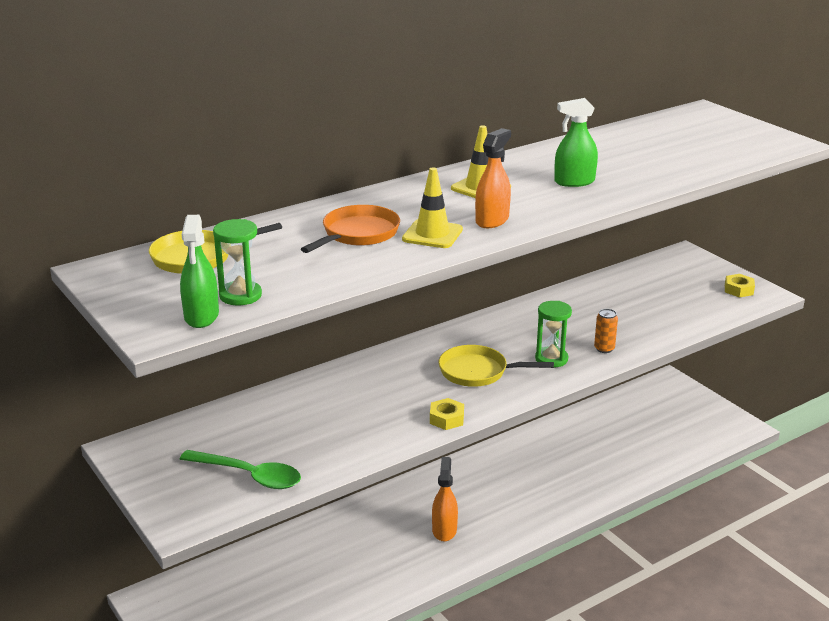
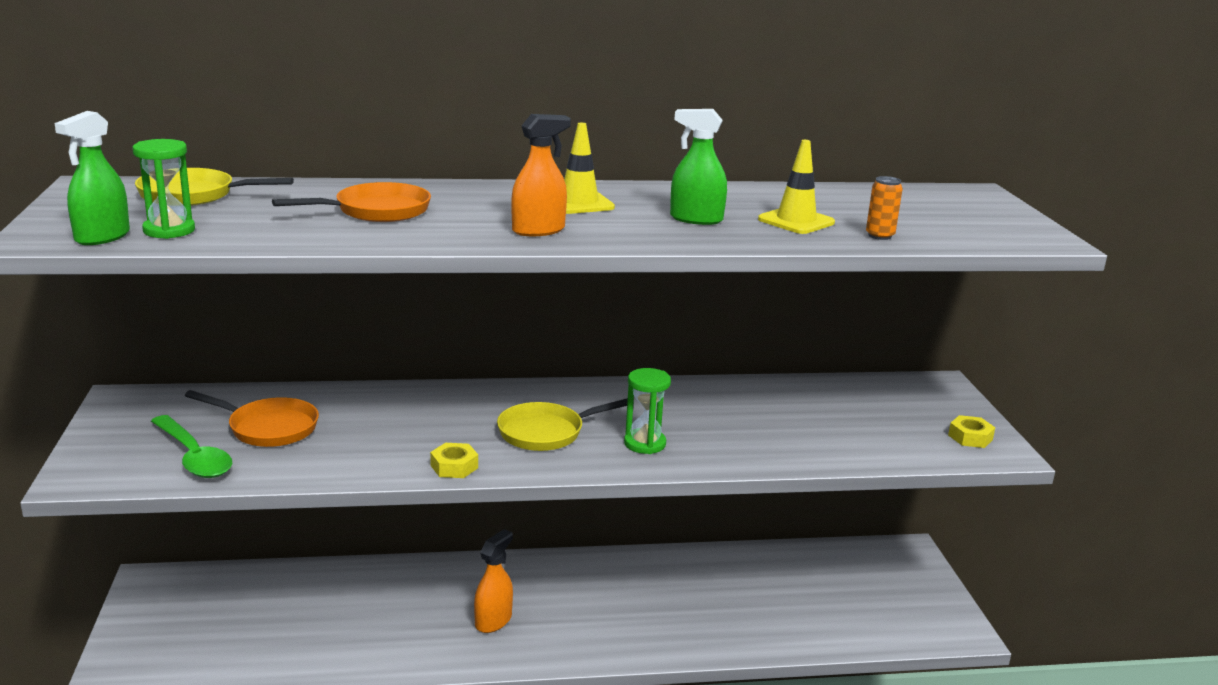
camera: 25 degrees right, 5 degrees down
(276, 434) = (268, 428): none -> orange pan
(432, 234) = (451, 227): yellow traffic cone -> yellow traffic cone (796, 221)
(478, 372) = (546, 432): yellow pan -> yellow pan turned 60 degrees counterclockwise
(604, 349) = (720, 451): orange can -> orange can (879, 236)

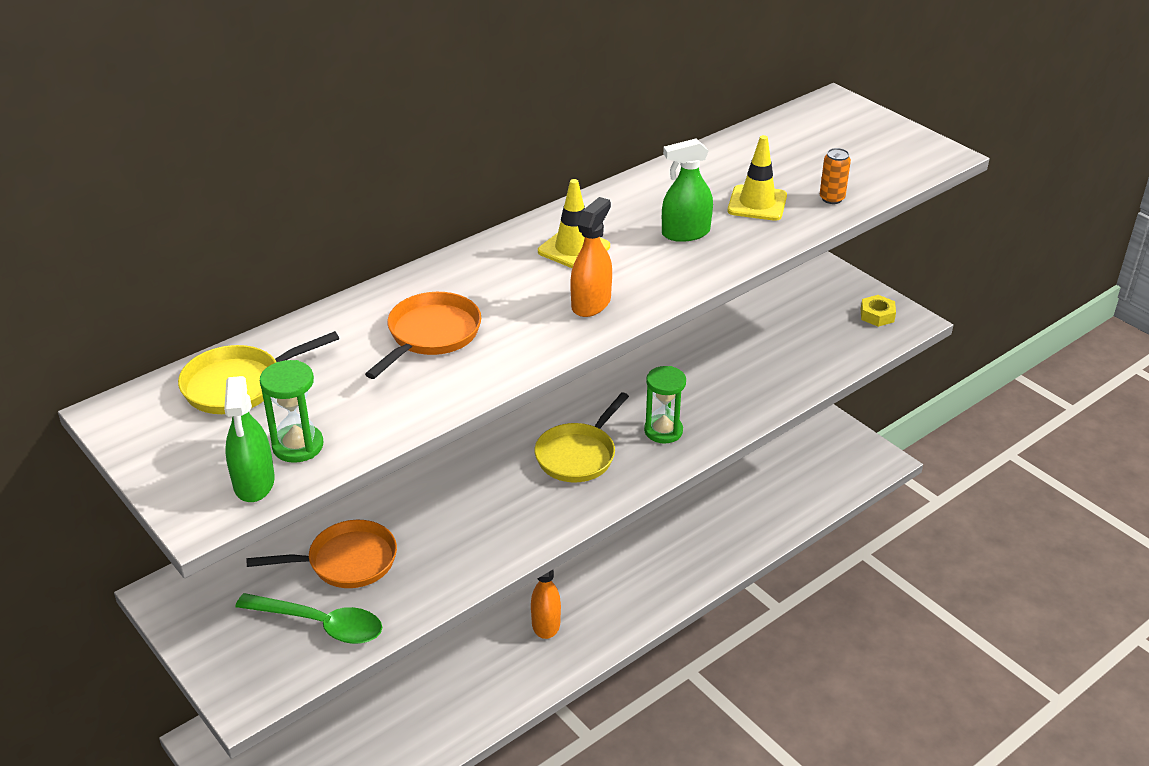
camera: 30 degrees left, 15 degrees up
(454, 466) = (546, 526): yellow nut -> none

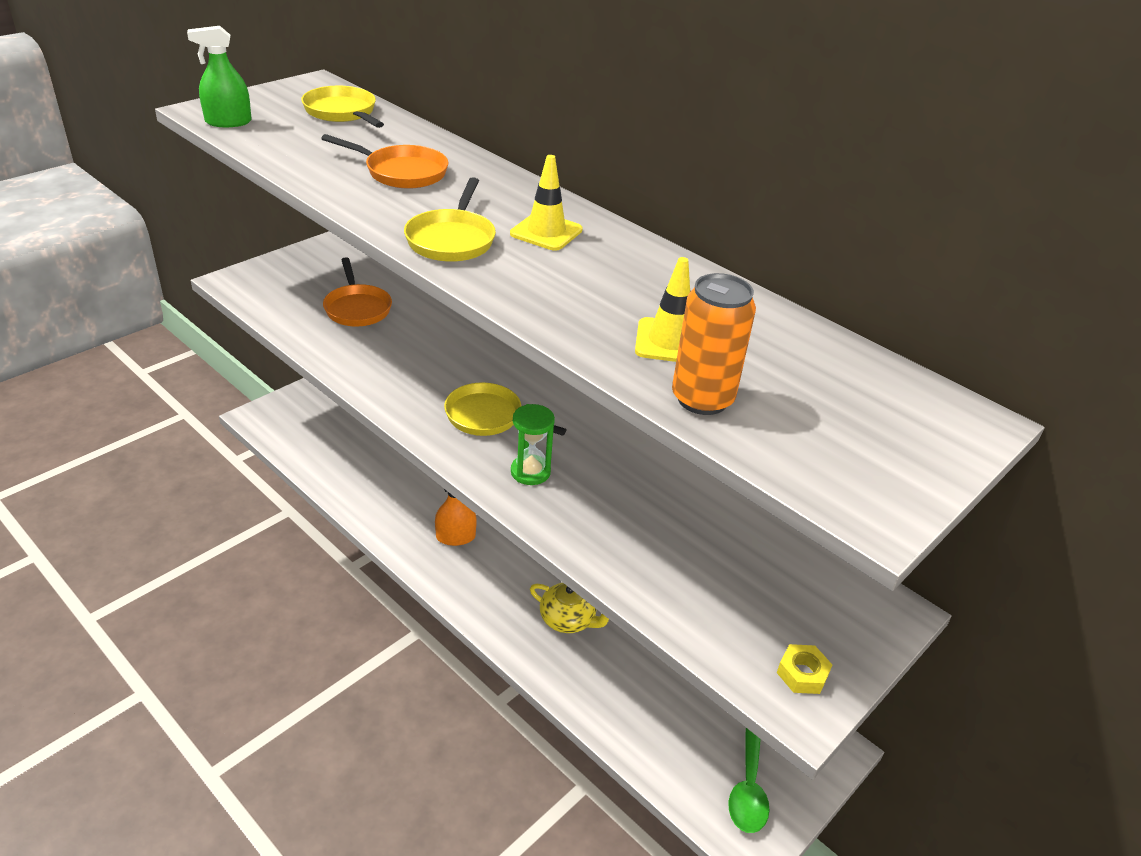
camera: 80 degrees right, 0 degrees up
(298, 446) = (265, 133): green hourglass -> none
(320, 624) = (294, 302): green spoon -> green spoon (748, 781)
(591, 303) = (451, 239): orange spray bottle -> yellow pan
(664, 542) = (568, 619): none -> yellow teapot
(685, 233) = (591, 292): green spray bottle -> none
(832, 198) = (702, 399): orange can -> orange can, size x1.85

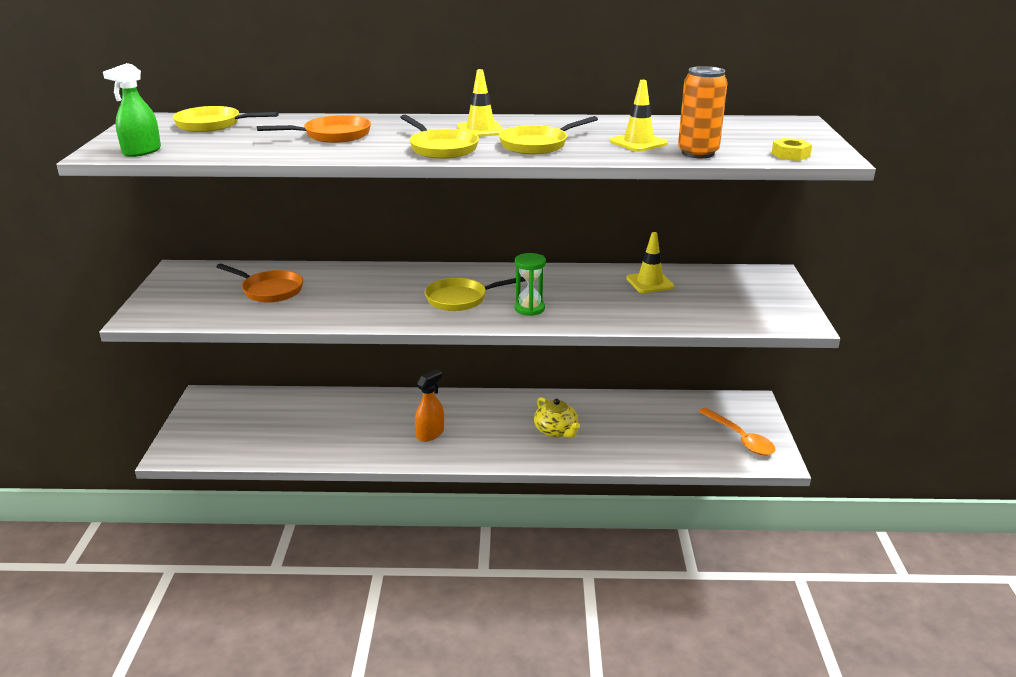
camera: 40 degrees left, 10 degrees down
(553, 284) = (537, 145): none -> yellow pan
(568, 619) = (556, 431): yellow teapot -> yellow teapot turned 75 degrees clockwise
(712, 522) = (650, 283): none -> yellow traffic cone
(748, 781) = (740, 438): green spoon -> orange spoon
(802, 674) = (781, 312): yellow nut -> yellow nut (790, 155)

